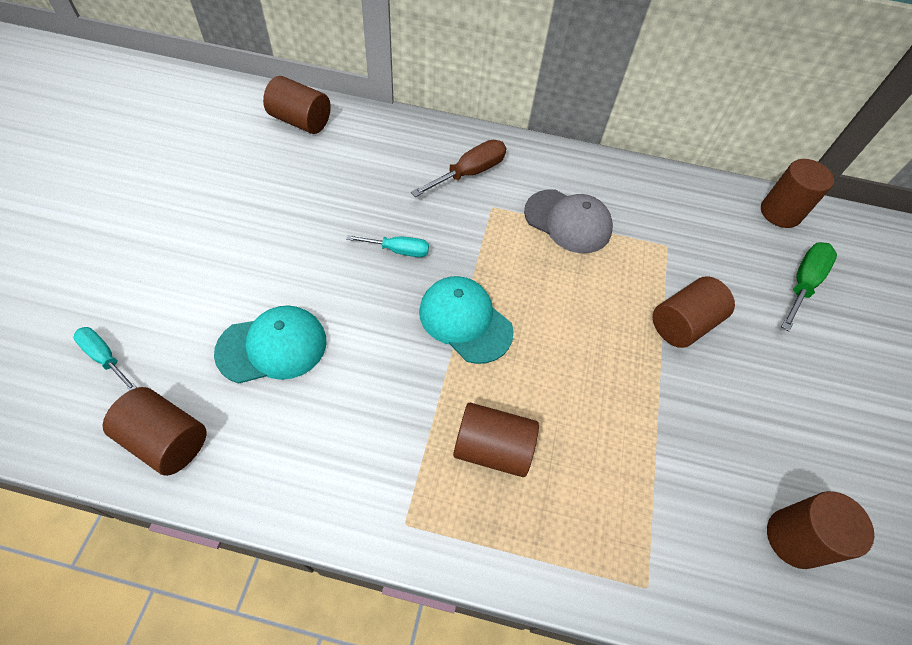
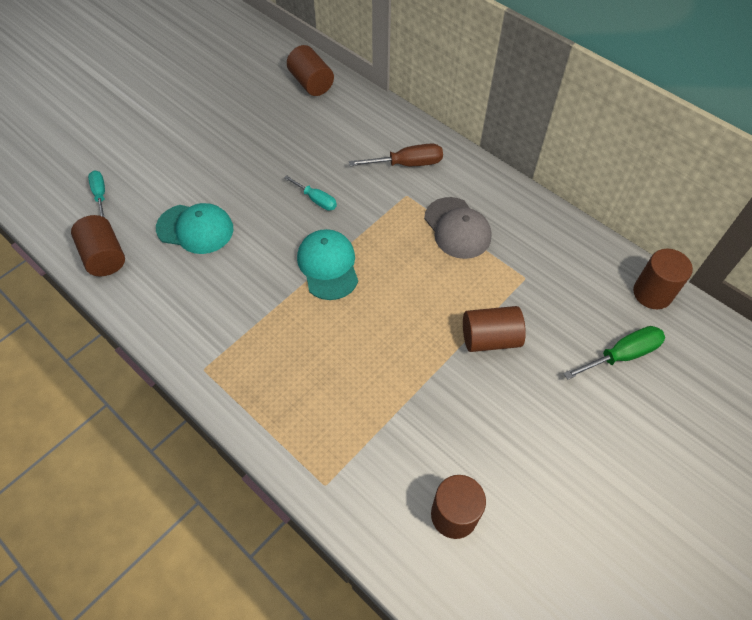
camera: 35 degrees right, 0 degrees up
(492, 448) = (287, 353): brown cylinder -> none

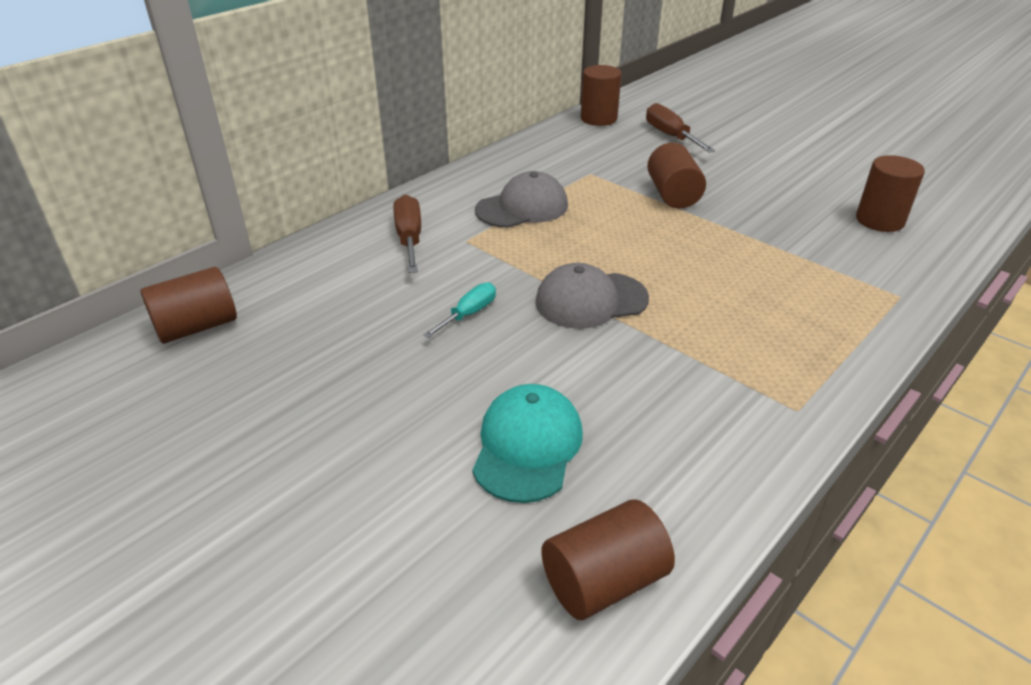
camera: 90 degrees left, 20 degrees down
(100, 194) = (428, 623): turquoise screwdriver -> none
(328, 266) = (591, 300): turquoise cap -> grey cap
(622, 355) = (670, 136): green screwdriver -> brown screwdriver

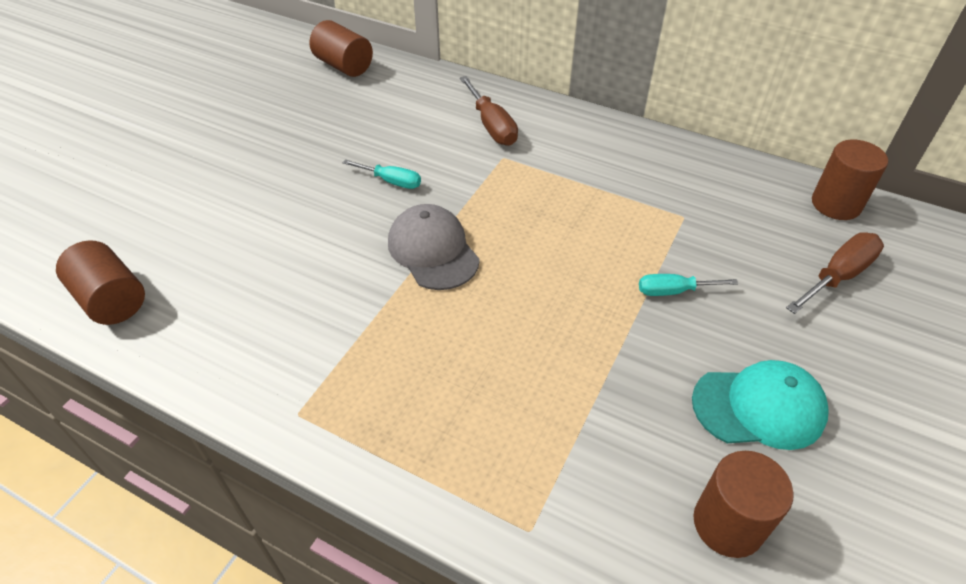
camera: 75 degrees right, 10 degrees up
(409, 238) = (491, 126): brown screwdriver -> brown screwdriver turned 90 degrees clockwise
(522, 208) = (579, 180): grey cap -> none
(527, 446) = (237, 242): turquoise cap -> turquoise cap (759, 407)
(672, 195) = (673, 291): brown cylinder -> turquoise screwdriver

